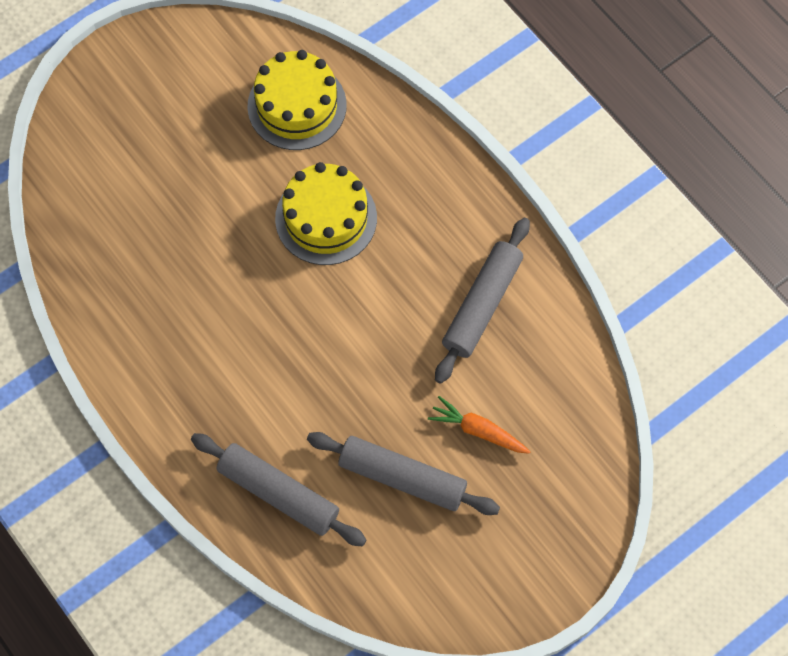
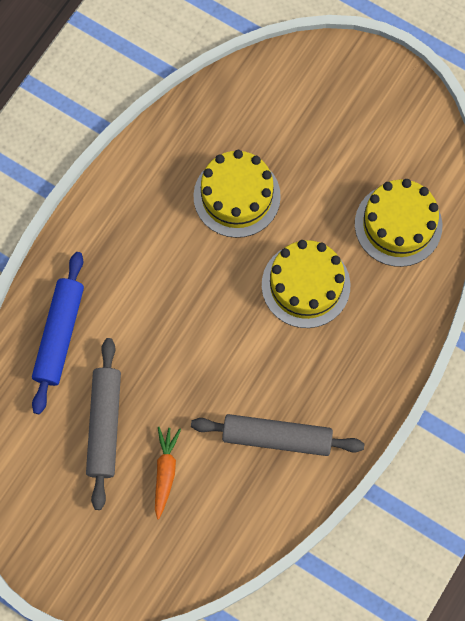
camera: 70 degrees right, 5 degrees up
(195, 252) = (237, 196): none -> yellow cake
(278, 493) = (60, 335): grey rolling pin -> blue rolling pin

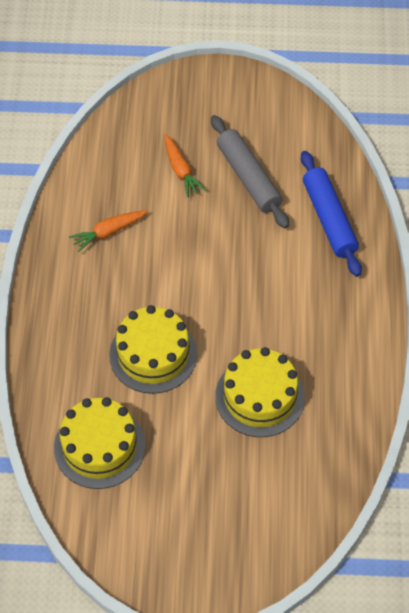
camera: 150 degrees right, 15 degrees down
(277, 437) = (108, 232): grey rolling pin -> orange carrot

